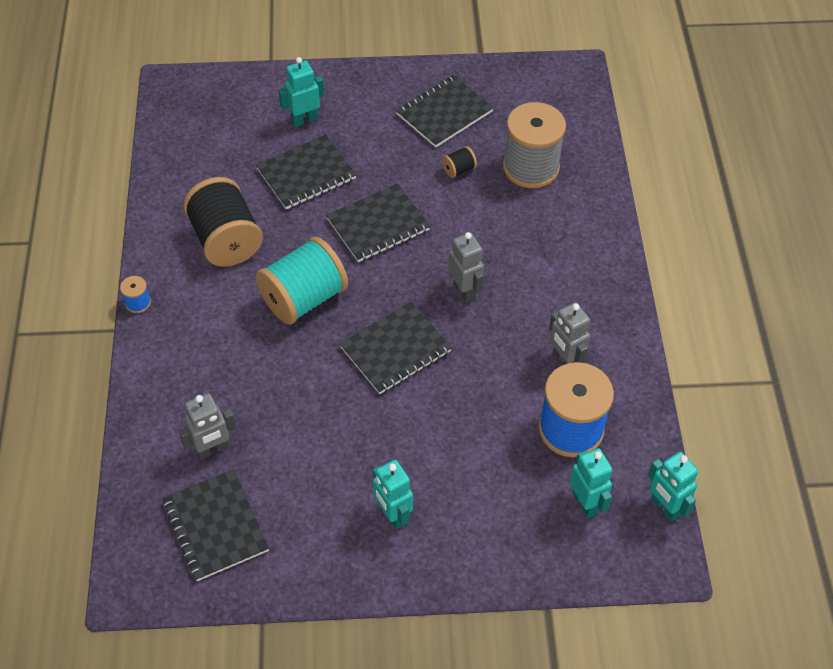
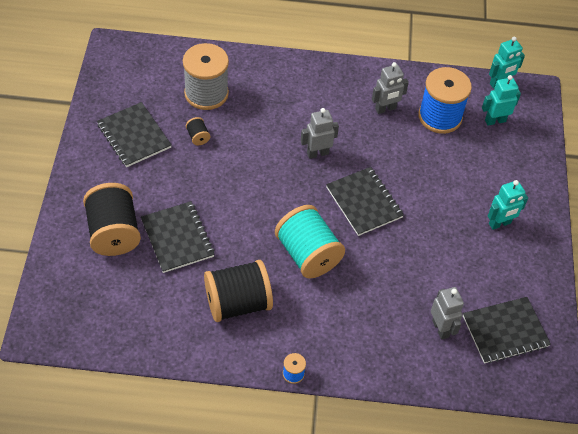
camera: 85 degrees left, 0 degrees up
(304, 120) = (114, 232): turquoise robot -> black spool
(378, 225) = (243, 196): black notebook -> none

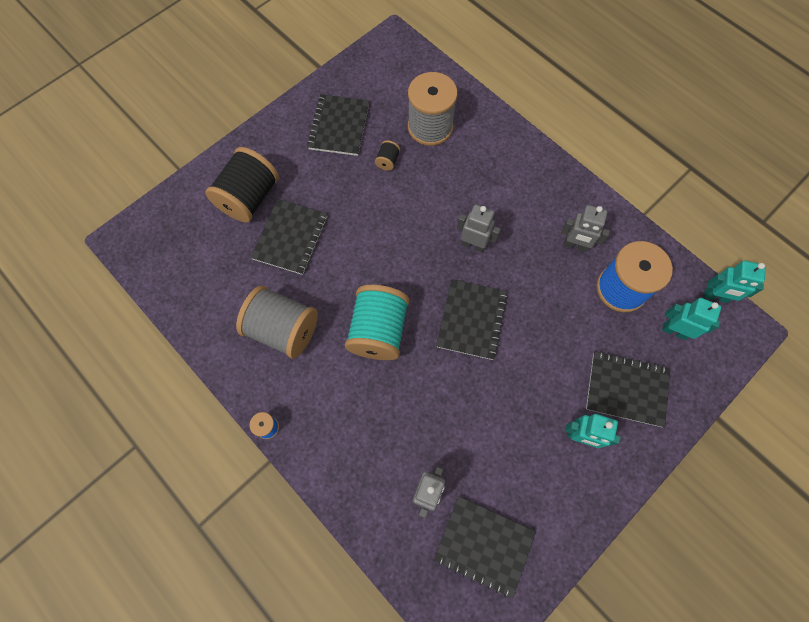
camera: 45 degrees right, 15 degrees up
(237, 303) = (283, 329): black spool -> grey spool
(500, 176) = (626, 389): none -> black notebook

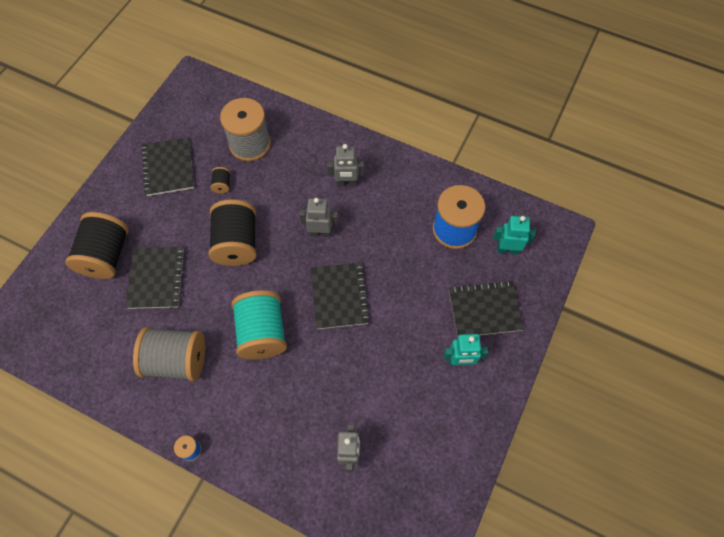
camera: 20 degrees left, 5 degrees down
(383, 227) = (237, 243): none -> black spool
(484, 545) = (410, 479): black notebook -> none
(575, 246) = (405, 206): grey robot -> grey robot (346, 183)
(715, 296) = (530, 211): turquoise robot -> none

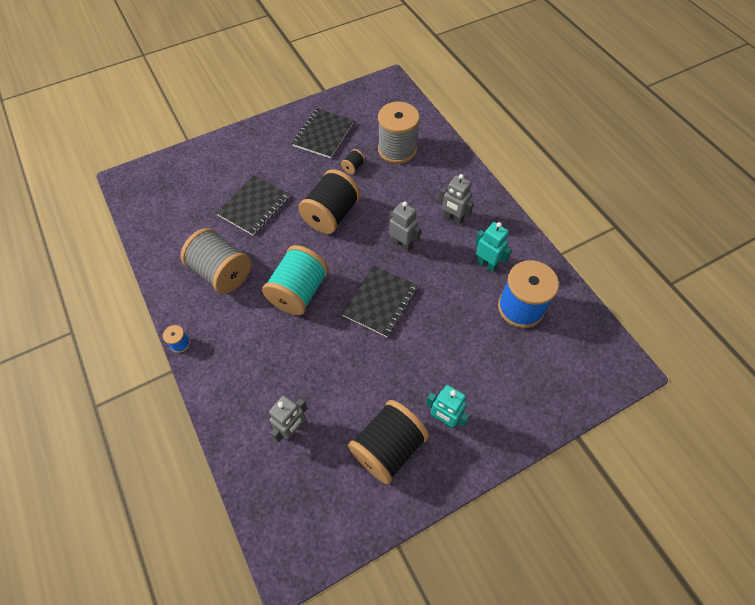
camera: 35 degrees right, 5 degrees down
(106, 255) = (233, 171): black spool -> black spool (388, 448)
(484, 310) = (499, 391): black notebook -> none
(507, 249) = (559, 353): turquoise robot -> turquoise robot (486, 264)

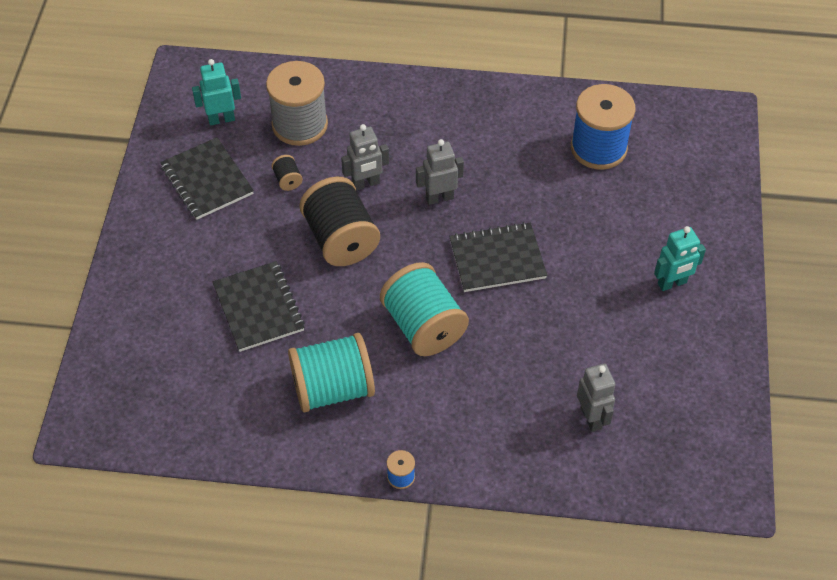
camera: 55 degrees left, 5 degrees down
(221, 273) = (332, 388): grey spool -> turquoise spool
(380, 302) = (497, 259): black notebook -> black notebook turned 75 degrees counterclockwise
(388, 448) = (669, 346): black spool -> none
(452, 219) = (444, 135): grey robot -> grey robot (366, 184)
(486, 264) = (525, 142): turquoise robot -> turquoise robot (221, 119)

